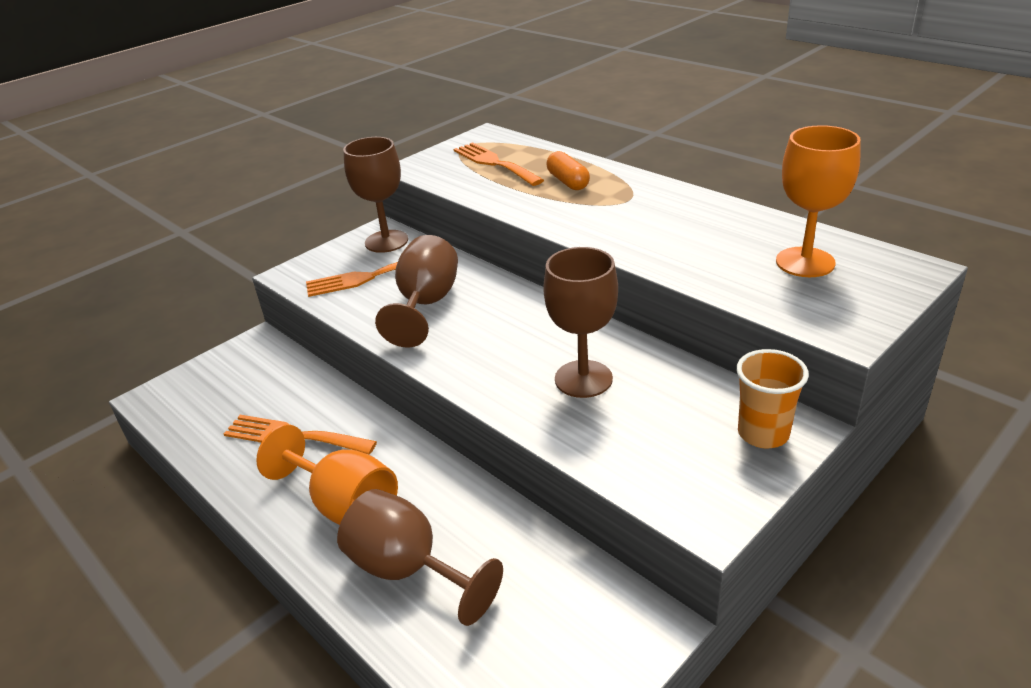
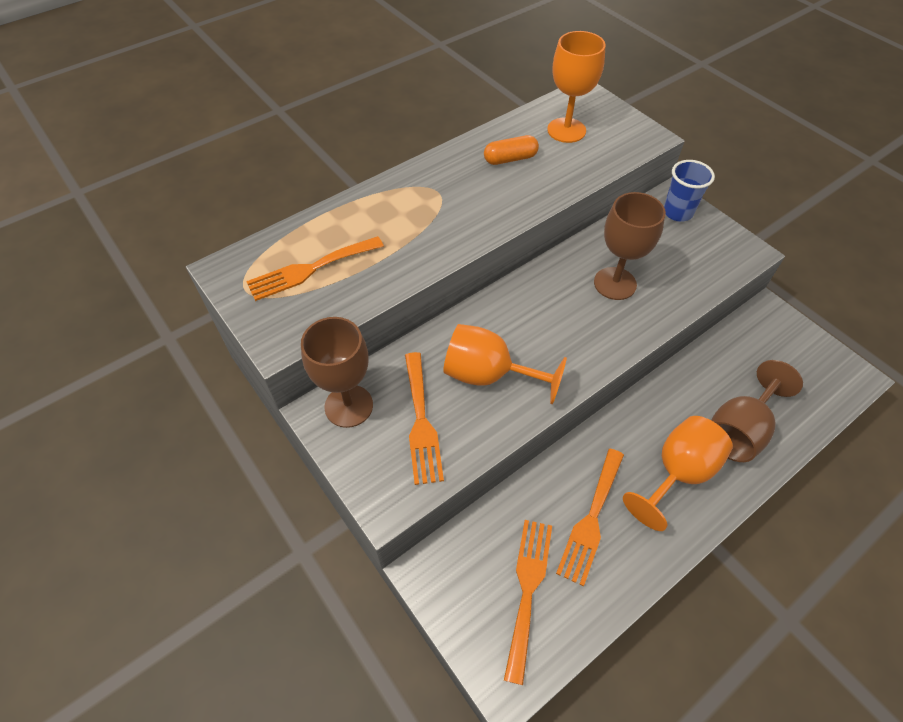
camera: 85 degrees left, 20 degrees up
(229, 400) = (527, 589): none -> orange fork
(426, 304) = (488, 375): brown goblet -> orange goblet
(568, 182) = (384, 222): orange capsule -> orange capsule (510, 159)
(763, 434) = (677, 212): orange cup -> blue cup

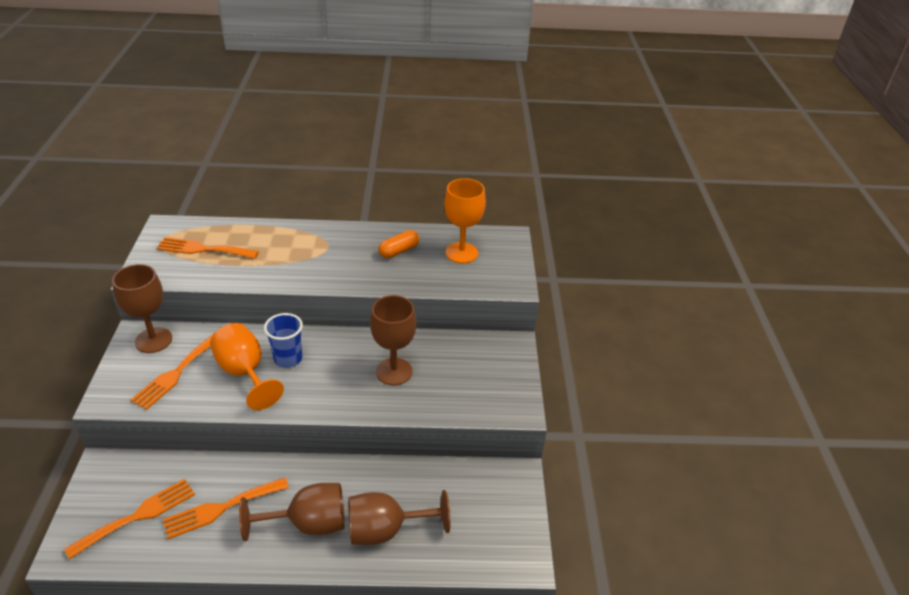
camera: 35 degrees right, 15 degrees down
(510, 159) = (399, 251): orange capsule -> orange capsule turned 60 degrees counterclockwise
(677, 212) = (503, 355): blue cup -> blue cup (288, 359)
(677, 473) = (308, 524): orange goblet -> brown goblet

